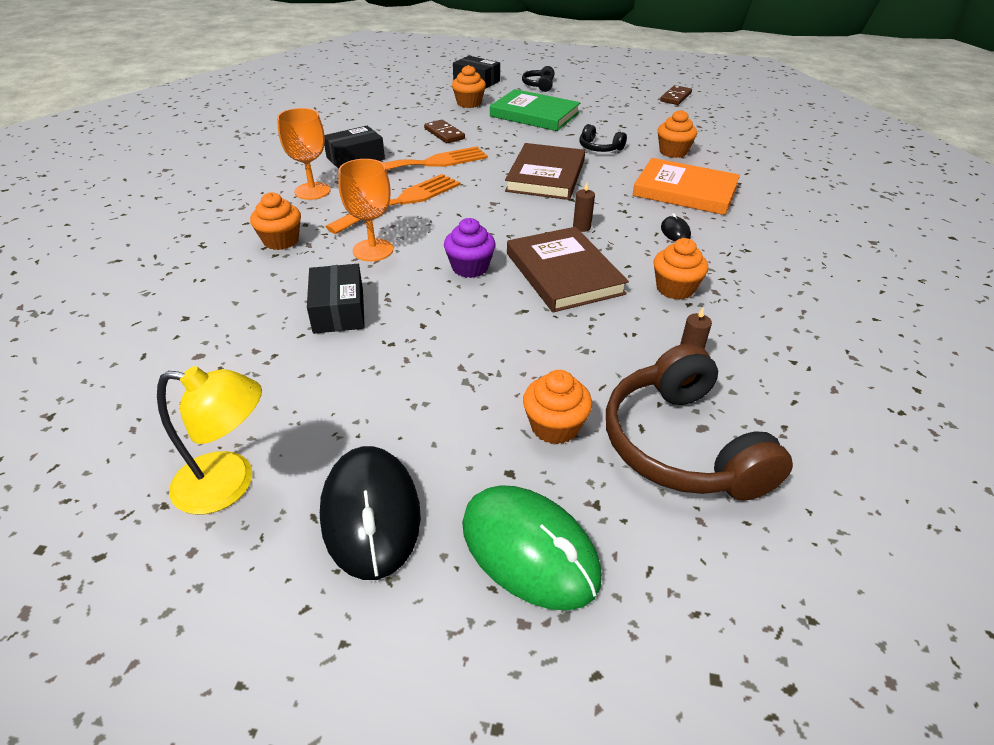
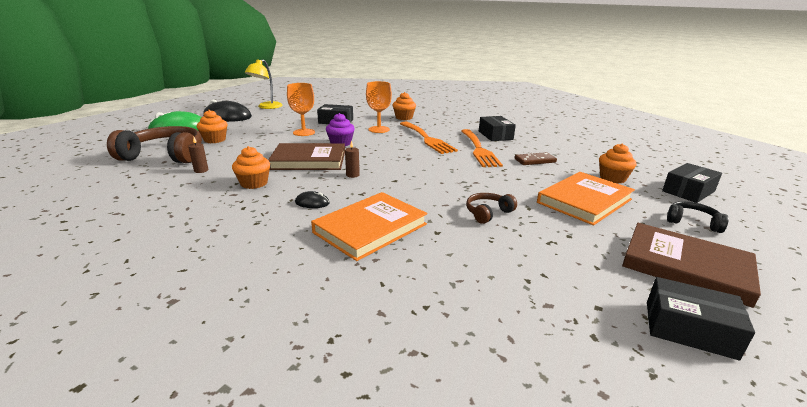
camera: 110 degrees right, 15 degrees down
(312, 191) = (454, 125): orange goblet -> orange goblet (304, 132)
(534, 114) = (584, 201): green book -> orange book
(546, 176) = (439, 179): brown book -> brown book (685, 266)
(599, 148) = (488, 213): black headphones -> brown headphones
(673, 152) = (463, 251): orange cupcake -> none
(675, 97) = (689, 329): brown domino -> black box

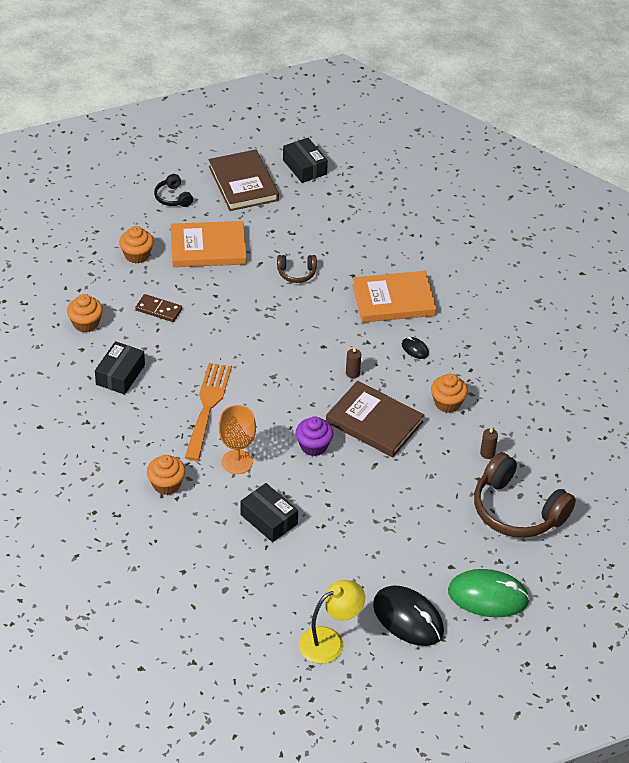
camera: 145 degrees left, 20 degrees up
(215, 140) = (452, 531): orange cupcake -> orange cupcake (86, 323)
(304, 132) = (335, 501): orange goblet -> none
(479, 149) = (182, 355): orange fork -> none
(688, 191) = (110, 215): black box -> none

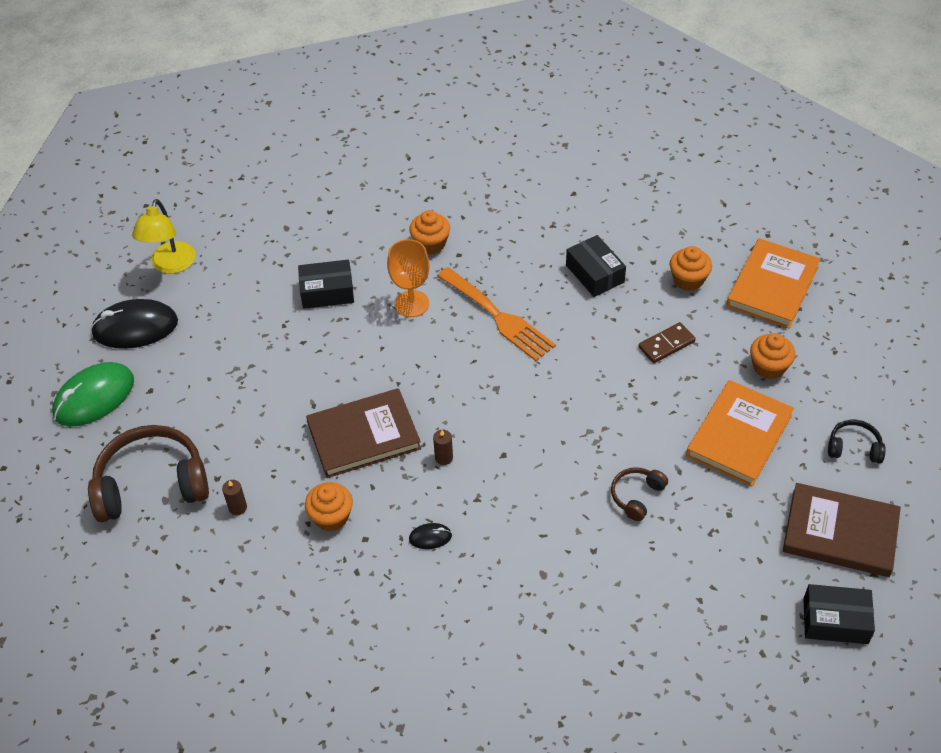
camera: 130 degrees right, 5 degrees up
(313, 446) = (378, 370): purple cupcake -> none
(393, 300) = (521, 566): orange book -> orange book (772, 286)

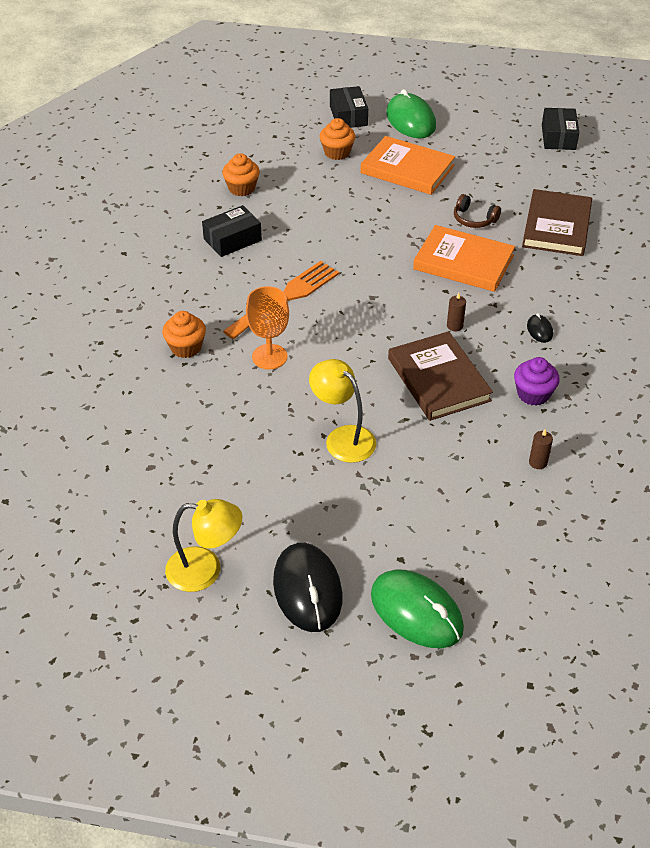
camera: 95 degrees left, 5 degrees down
(152, 484) = (524, 536): brown headphones -> none
(297, 356) = (343, 438): none -> yellow lamp
(327, 292) = (252, 422): black box -> black box (348, 116)
(331, 517) = (533, 394): orange cupcake -> purple cupcake
(666, 344) = (316, 201): brown domino -> none
(772, 286) = (250, 147): orange book -> orange book (463, 262)
(840, 533) = (486, 131): brown book -> brown book (556, 226)
(854, 447) = (410, 120): black headphones -> green mouse

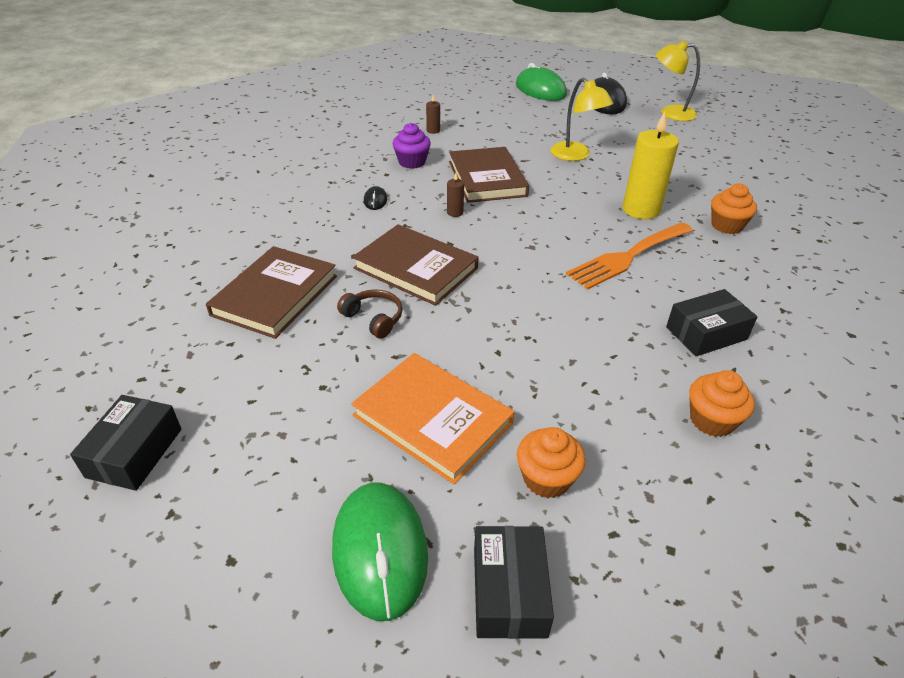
camera: 170 degrees left, 5 degrees down
(269, 357) = (641, 210): orange goblet -> yellow candle
(463, 262) = (416, 268): orange book -> brown book

